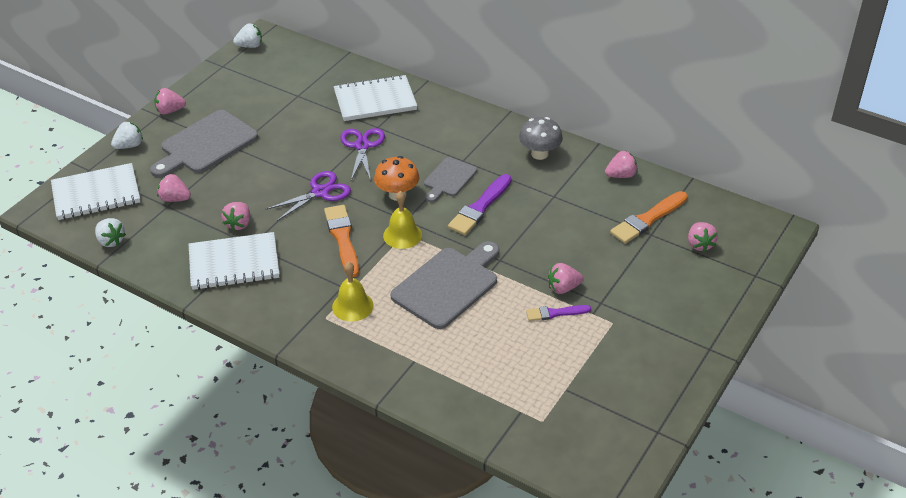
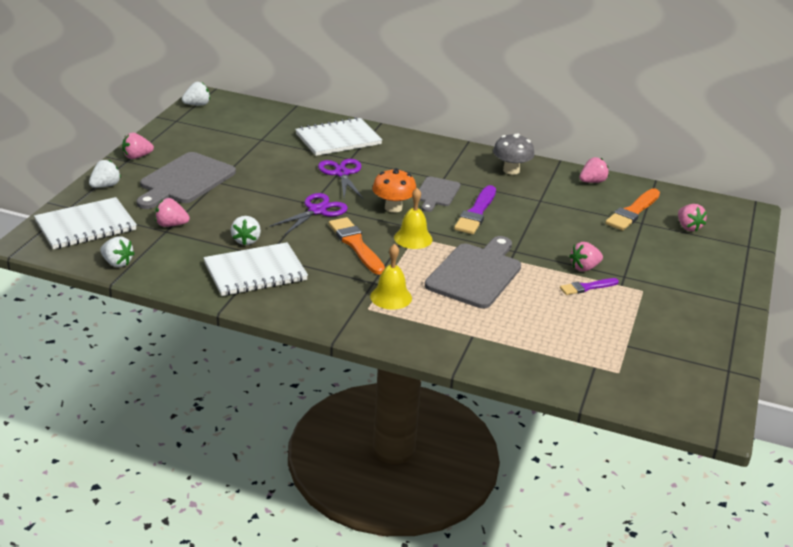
camera: 15 degrees left, 10 degrees down
(239, 224) = (246, 240): pink strawberry -> white strawberry

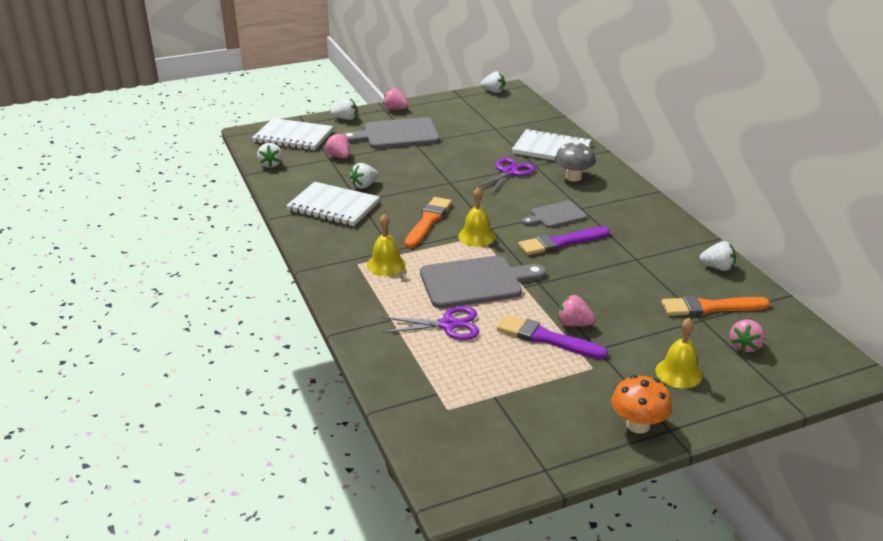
camera: 50 degrees right, 0 degrees up
(317, 210) = (445, 188): purple scissors -> purple scissors (448, 325)
(393, 208) = (502, 210): orange mushroom -> orange mushroom (638, 425)
(511, 170) = (654, 226): grey mushroom -> grey mushroom (573, 177)
(587, 287) = (546, 338): purple brush -> purple brush, size x1.65
(592, 182) = (717, 267): pink strawberry -> white strawberry
(687, 265) = (678, 373): none -> yellow bell

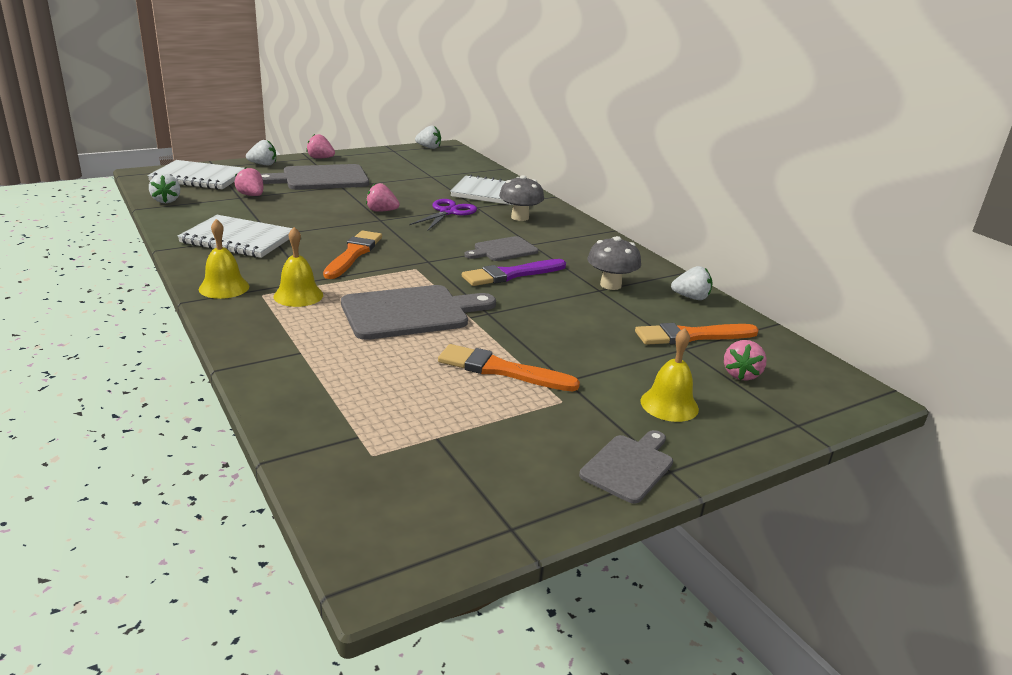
camera: 10 degrees left, 5 degrees down
(364, 185) = (279, 221): white strawberry -> none
(448, 325) = (376, 357): purple scissors -> none
(476, 236) = (411, 268): yellow bell -> yellow bell (224, 287)
(546, 338) = (501, 370): purple brush -> orange brush
(573, 324) = (534, 354): pink strawberry -> pink strawberry (381, 211)
(638, 425) = (629, 466): orange mushroom -> grey cutting board
(647, 253) = (610, 285): none -> grey mushroom

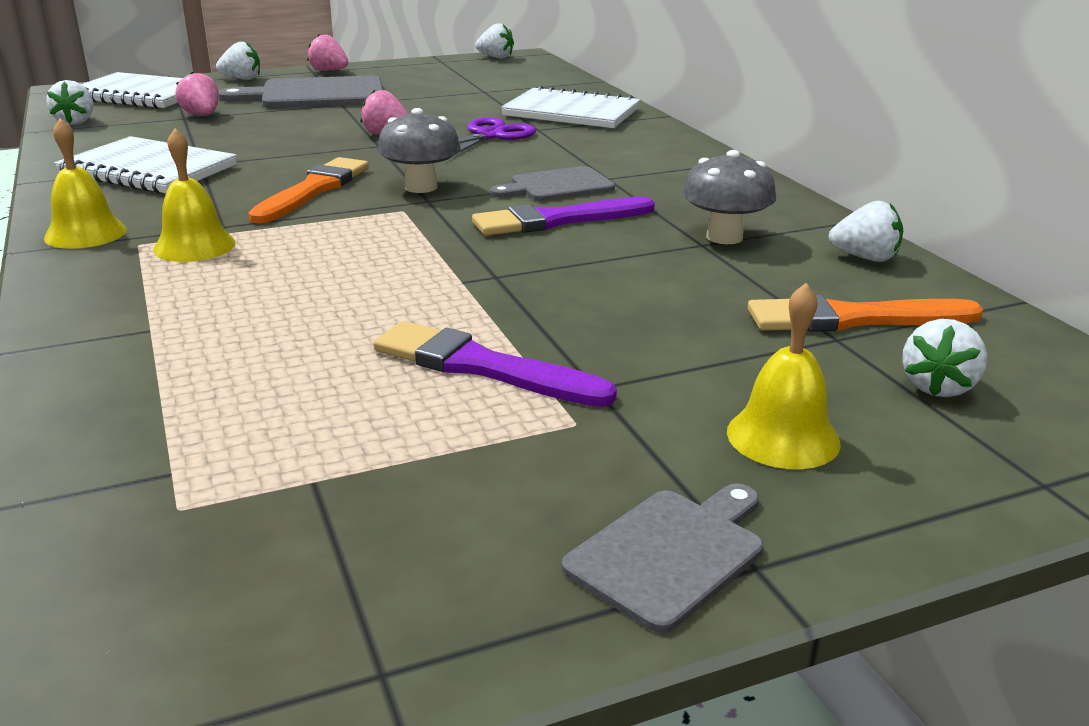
camera: 10 degrees right, 0 degrees up
(411, 312) = (365, 273): grey cutting board -> none
(501, 370) = (482, 367): orange brush -> purple brush
(520, 217) = (601, 142): grey mushroom -> grey mushroom (421, 187)
(741, 374) = (938, 386): pink strawberry -> white strawberry

